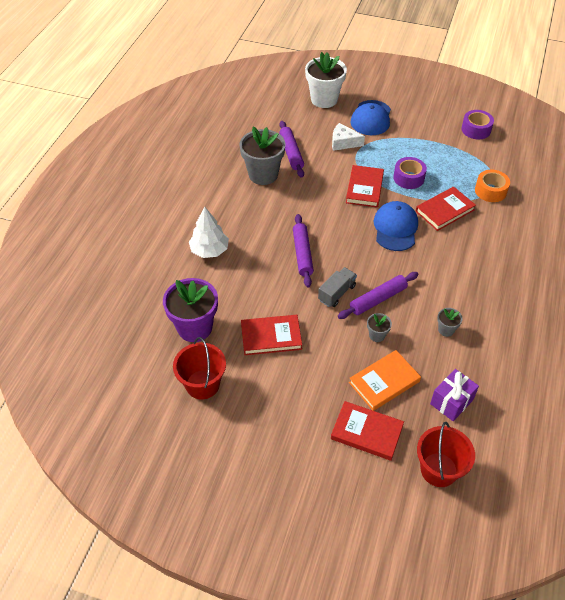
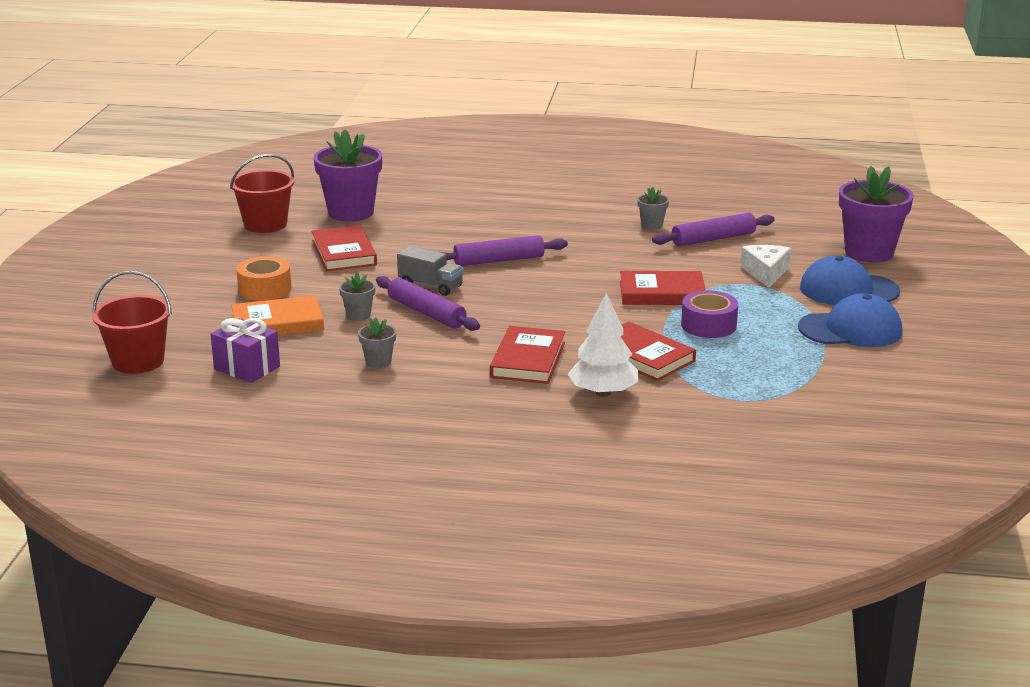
camera: 80 degrees right, 25 degrees down
(209, 250) = (484, 208): white tree -> white tree (603, 393)
(263, 174) = (652, 225): grey flower pot -> grey flower pot, size x0.46
(324, 99) = (869, 252): white flower pot -> purple flower pot
(366, 432) = (197, 316): red book -> red book (528, 360)
(384, 382) = (277, 323): orange book -> orange book turned 60 degrees counterclockwise
(395, 228) = (581, 319): blue cap -> blue cap (850, 330)
(476, 129) = (890, 381): purple tape -> none
(490, 191) = (717, 395): orange tape -> orange tape (265, 289)

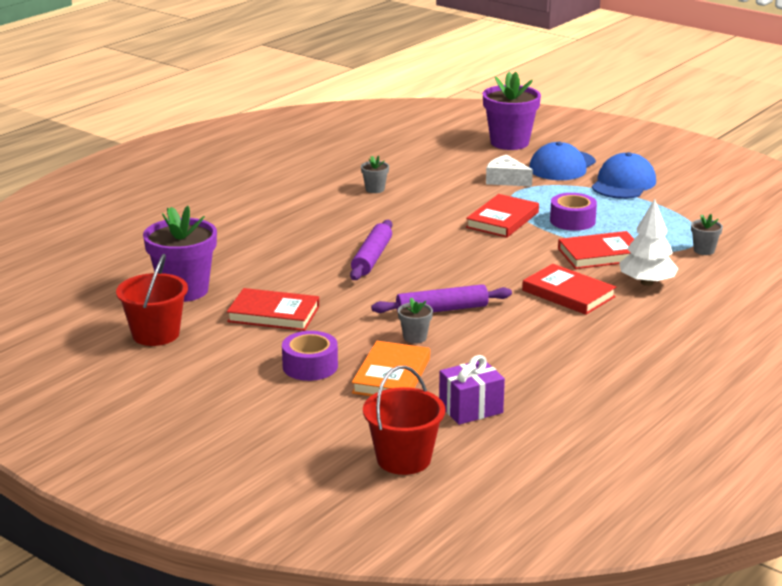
camera: 60 degrees left, 0 degrees up
(265, 289) = (310, 366): orange tape -> purple tape
(378, 362) = (515, 350): grey flower pot -> grey flower pot (704, 250)
(430, 286) = (390, 295): grey truck -> none
(713, 239) = (427, 178): purple rolling pin -> none

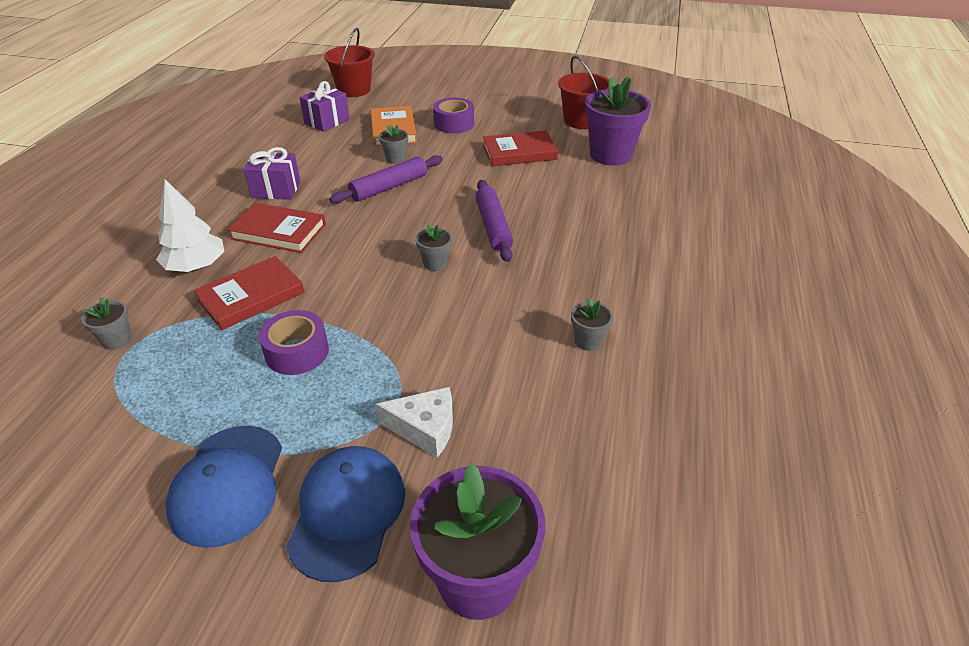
camera: 155 degrees right, 15 degrees up
(443, 245) = (435, 263): none -> grey flower pot
(502, 220) = (389, 326): red book -> none
(562, 332) = (276, 190): none -> purple gift

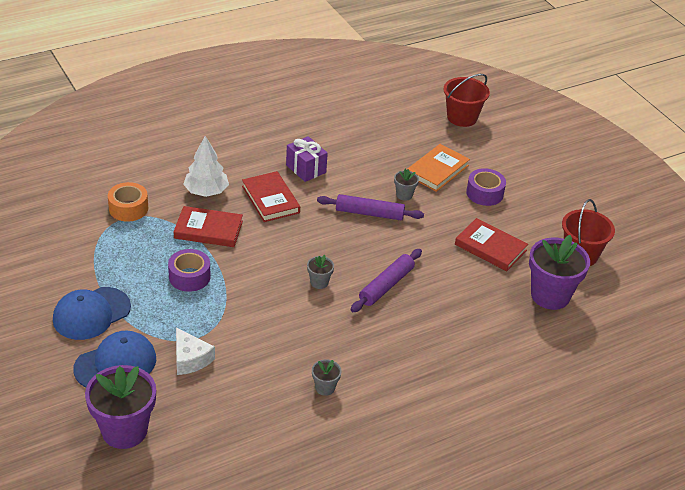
camera: 45 degrees right, 0 degrees up
(117, 340) = (128, 208): grey flower pot -> orange tape
(327, 121) = (405, 134): purple gift -> none

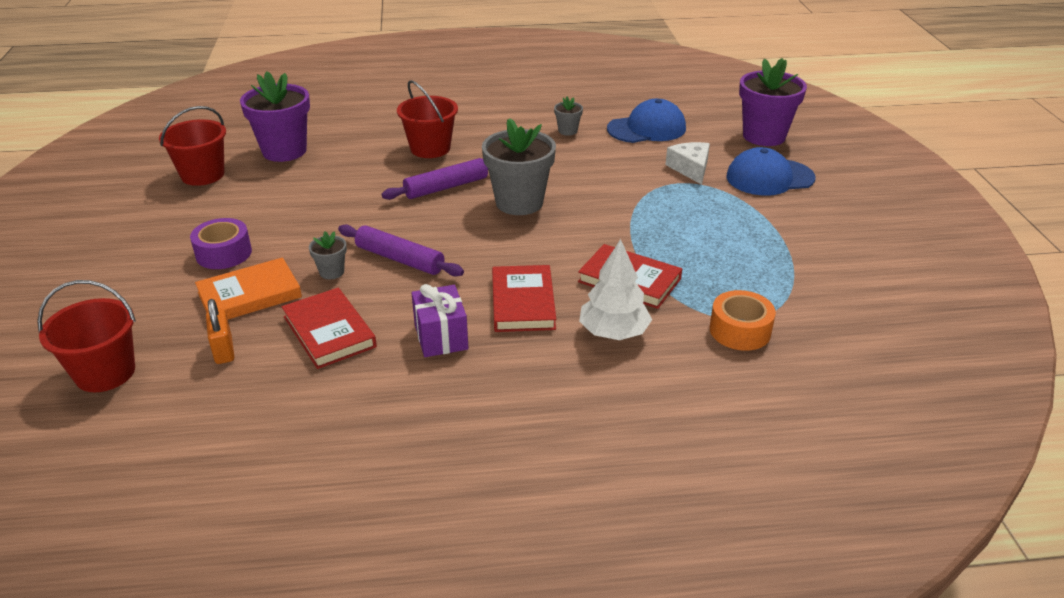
camera: 155 degrees left, 5 degrees down
(91, 313) = (796, 221): blue cap -> blue cap (647, 128)
(189, 277) = (671, 234): purple tape -> none
(319, 282) = (519, 202): grey flower pot -> grey flower pot, size x2.19
(416, 138) = (223, 350): none -> orange padlock
(434, 329) = (430, 148): none -> red bucket
(490, 247) = (292, 198): red book -> red book (329, 332)

